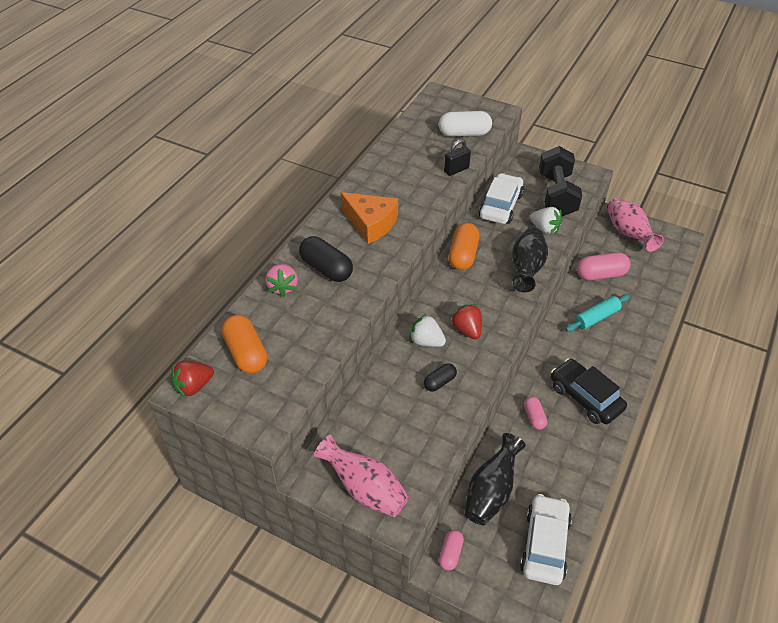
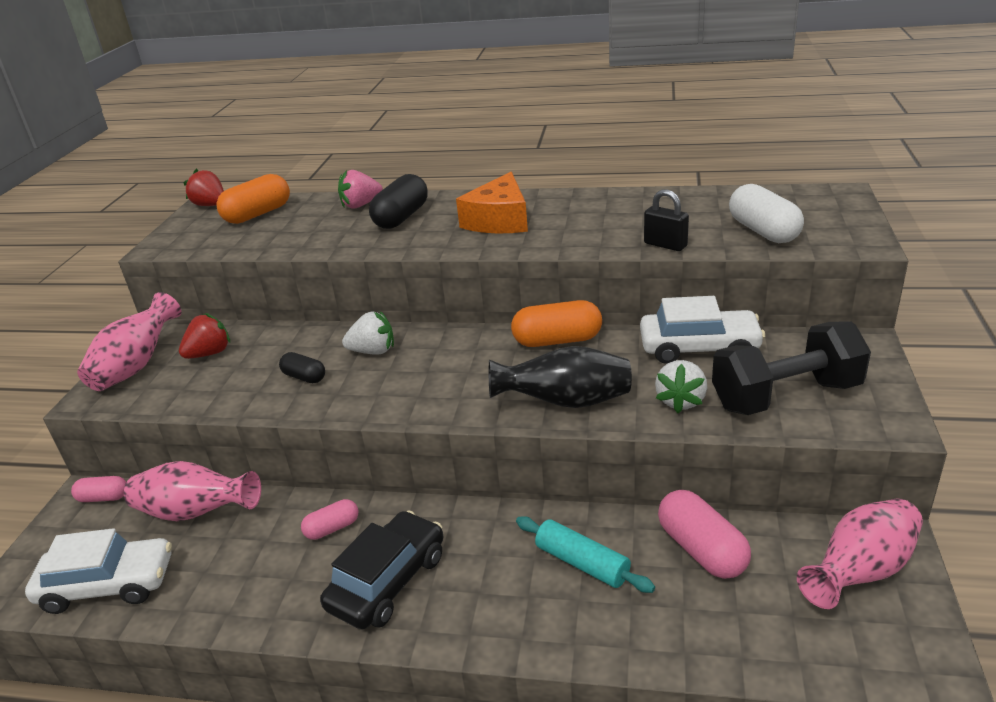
camera: 75 degrees right, 15 degrees down
(426, 341) = (373, 351): white strawberry -> white strawberry turned 75 degrees clockwise
(467, 330) = (407, 377): red strawberry -> red strawberry (209, 353)
(491, 491) = (196, 512): black vase -> pink vase

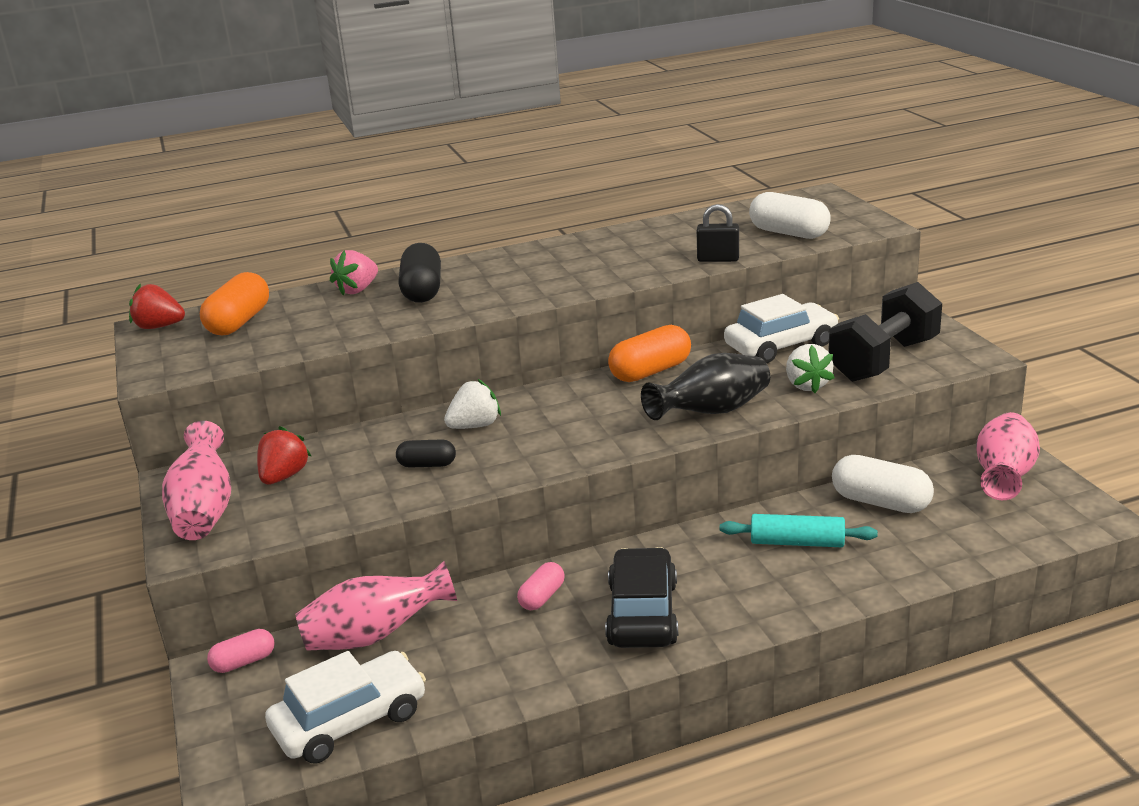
camera: 30 degrees left, 5 degrees down
(499, 220) = (533, 272): orange cheese -> none
(701, 550) = (880, 502): pink capsule -> white capsule

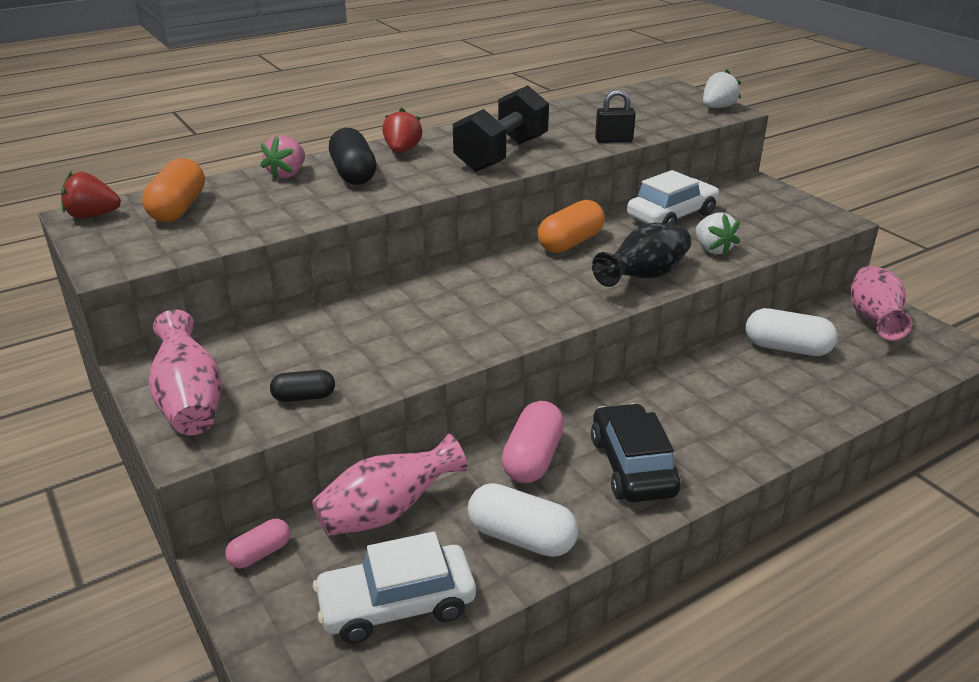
camera: 15 degrees left, 5 degrees up
(284, 476) = (261, 361): red strawberry -> red strawberry (402, 151)
(350, 721) = (397, 605): white car -> white car turned 150 degrees counterclockwise
(427, 465) = (403, 340): black capsule -> black capsule (304, 397)
(475, 426) = (432, 300): white strawberry -> white strawberry (717, 108)
(542, 597) = (533, 458): pink capsule -> pink capsule, size x1.72
(789, 233) = (661, 117): white capsule -> white capsule (521, 537)
(797, 542) = (735, 388): turquoise rolling pin -> none
(884, 360) = (764, 225): black dumbbell -> black dumbbell (501, 155)

